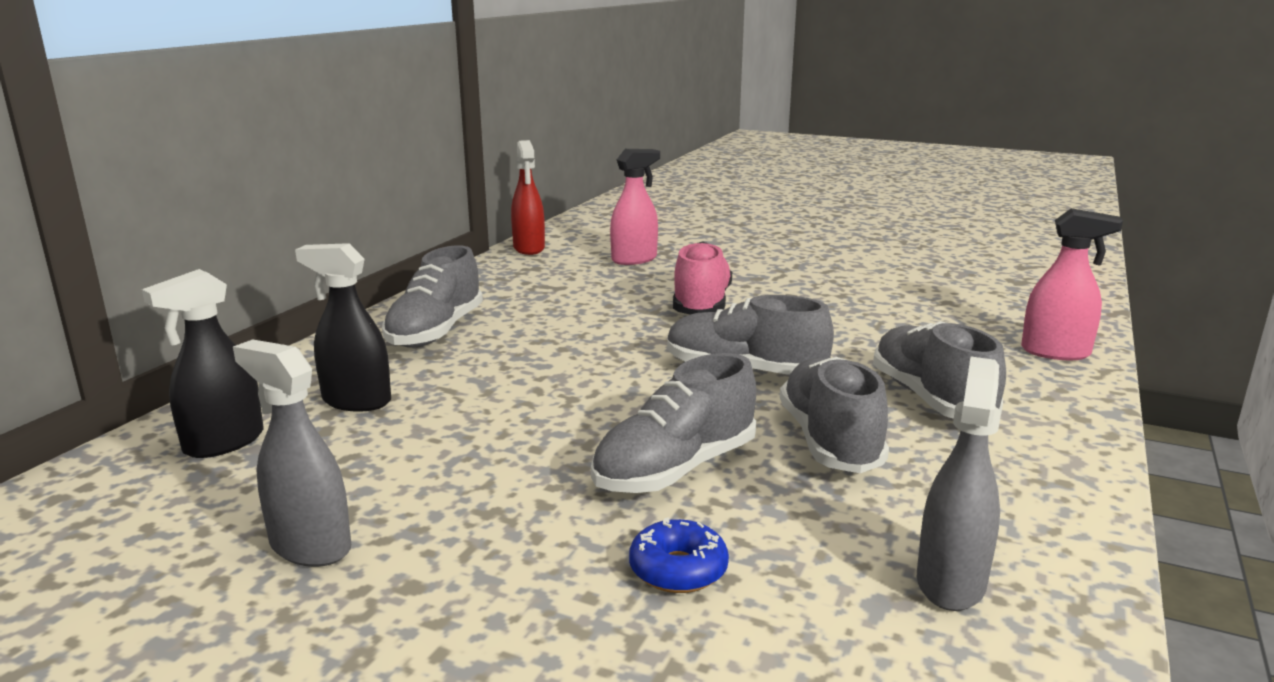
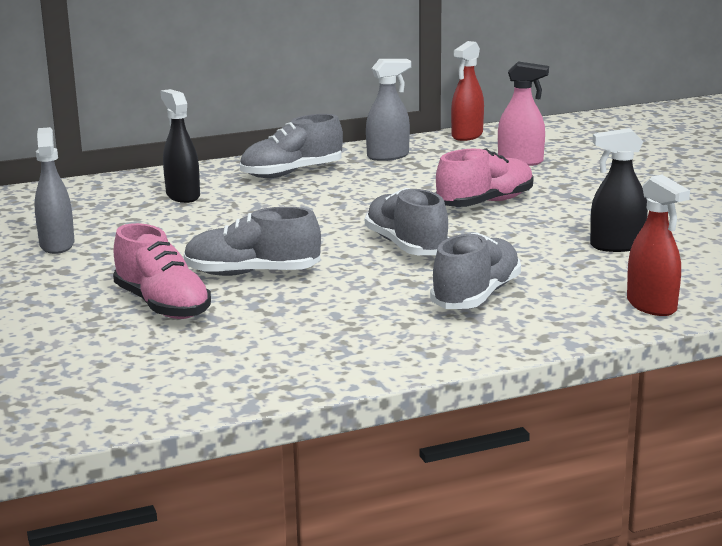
camera: 45 degrees right, 0 degrees up
(223, 443) = (98, 196): black spray bottle -> black spray bottle (616, 246)
(678, 569) = (163, 305): blue donut -> pink shoe
(829, 441) = (358, 291): grey shoe -> none
(950, 582) = (257, 356): grey spray bottle -> grey spray bottle (388, 156)
(1056, 352) = (652, 306): pink spray bottle -> red spray bottle

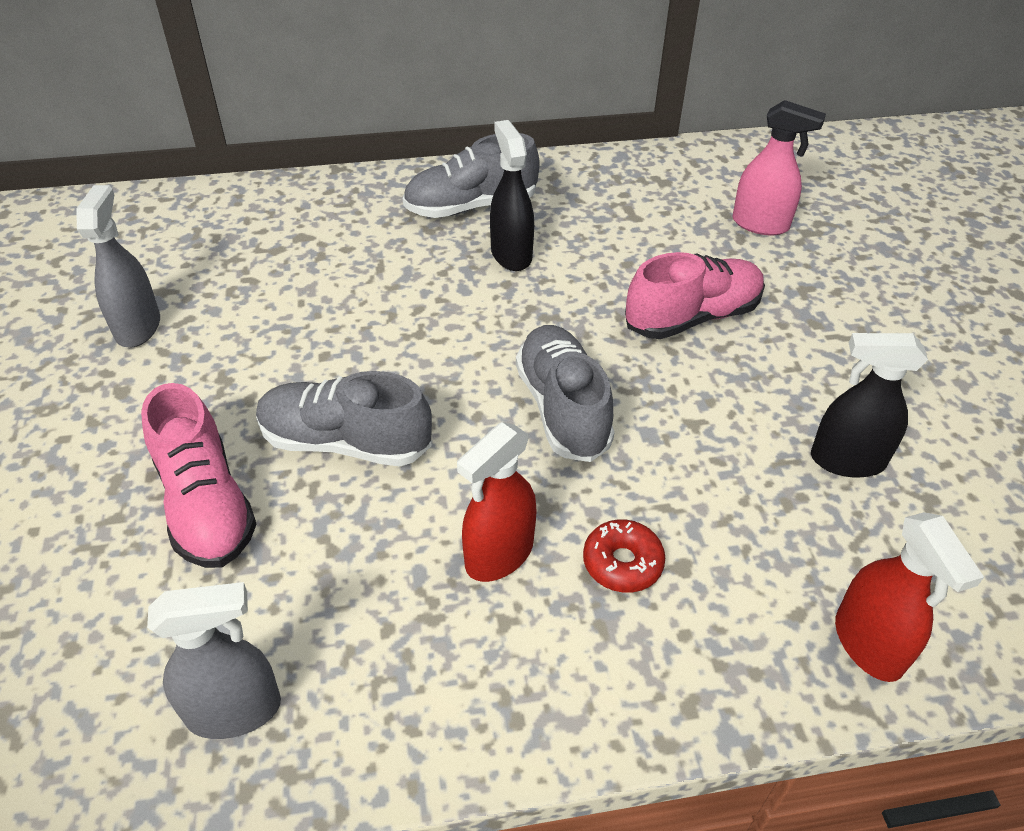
camera: 10 degrees right, 25 degrees up
(183, 196) = (326, 238): black spray bottle -> black spray bottle (511, 254)
(388, 156) = (598, 186): grey spray bottle -> grey spray bottle (235, 710)
(467, 135) = (706, 154): red spray bottle -> red spray bottle (499, 554)
(476, 296) = (622, 563): grey shoe -> red donut

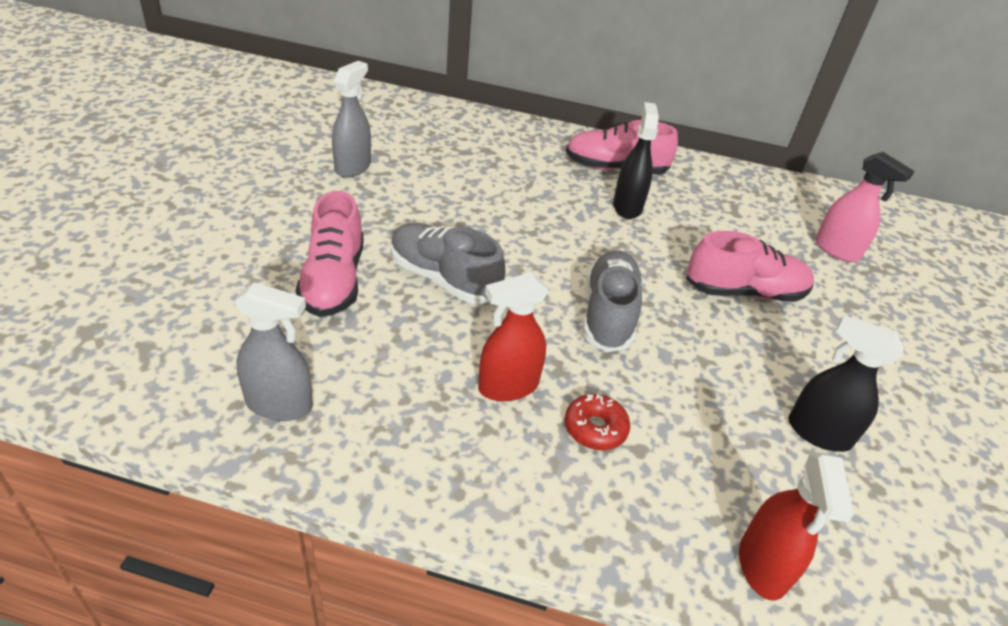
camera: 20 degrees right, 5 degrees down
(471, 206) = (615, 168): grey shoe -> pink shoe

